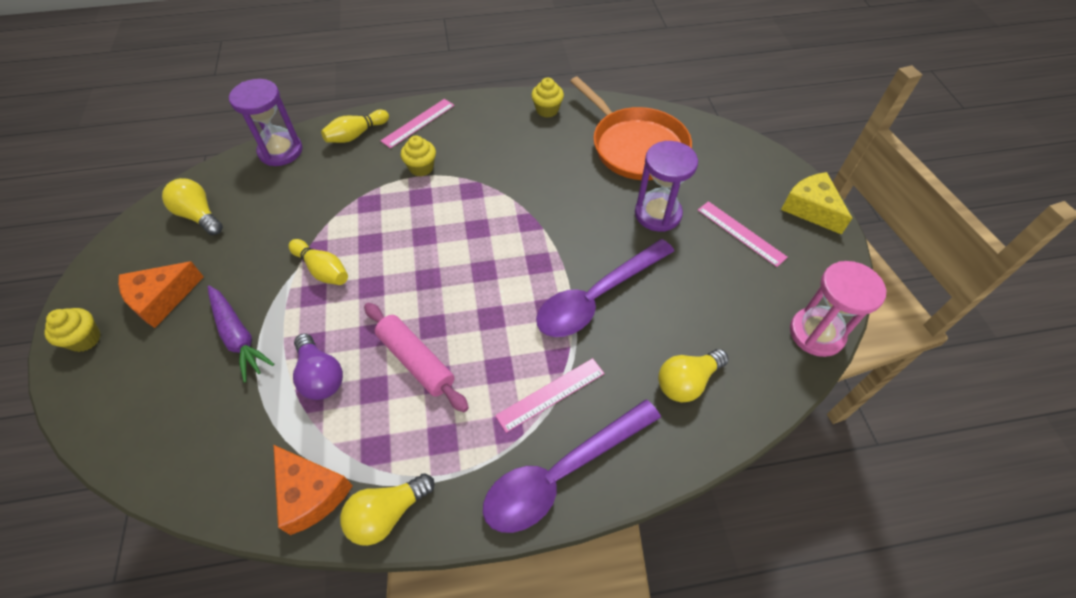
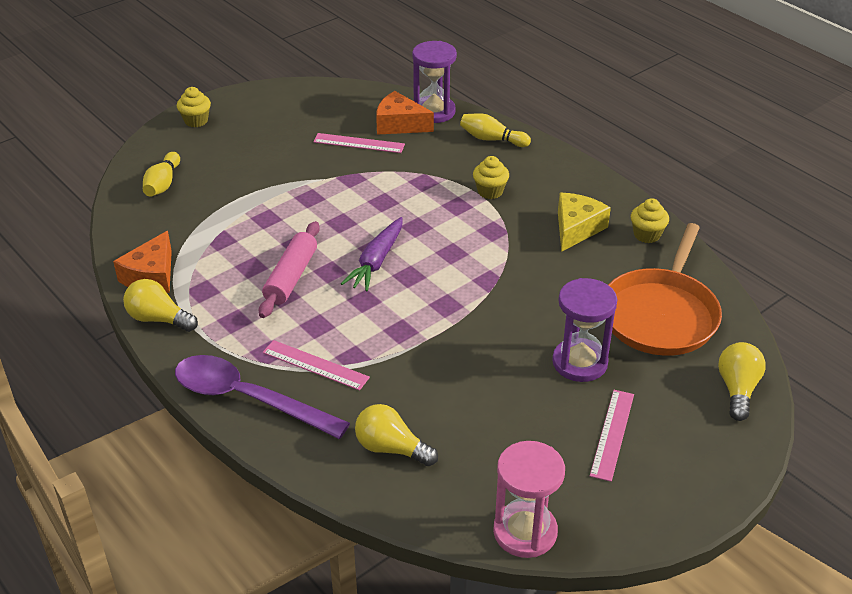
camera: 60 degrees right, 15 degrees down
(162, 299) = (250, 133): orange cheese -> orange cheese (399, 124)
(199, 215) = (335, 109): yellow light bulb -> yellow light bulb (737, 389)
(238, 336) = (246, 182): purple carrot -> purple carrot (376, 261)
(320, 376) = (243, 236): purple light bulb -> none
(322, 270) = (336, 191): yellow bowling pin -> yellow bowling pin (163, 184)
(418, 123) = (542, 165): pink ruler -> pink ruler (359, 143)
(597, 297) = (438, 356): purple spoon -> none
(811, 209) = (706, 484): yellow cheese -> yellow cheese (576, 228)

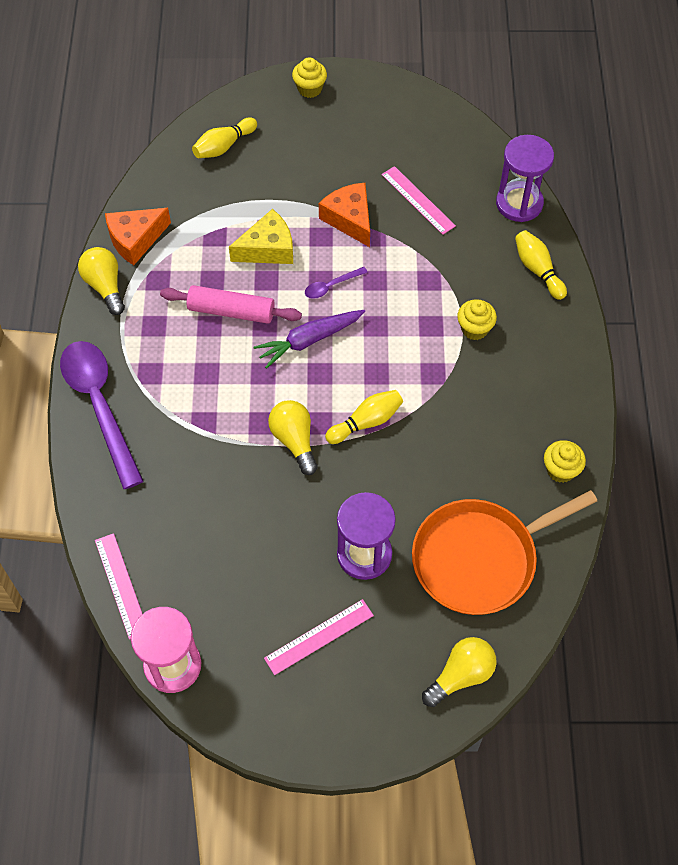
camera: 40 degrees right, 20 degrees up
(291, 277) = (231, 311): pink rolling pin -> pink rolling pin turned 45 degrees clockwise
(315, 365) = (171, 409): pink ruler -> pink ruler (121, 585)
(354, 222) = (331, 286): none -> purple spoon
(391, 448) = (153, 524): yellow light bulb -> yellow light bulb (294, 440)
(399, 124) = (474, 200): orange cheese -> orange cheese (349, 219)
(481, 285) = (366, 422): none -> yellow bowling pin
(576, 228) = (506, 420): yellow cheese -> yellow cheese (268, 249)

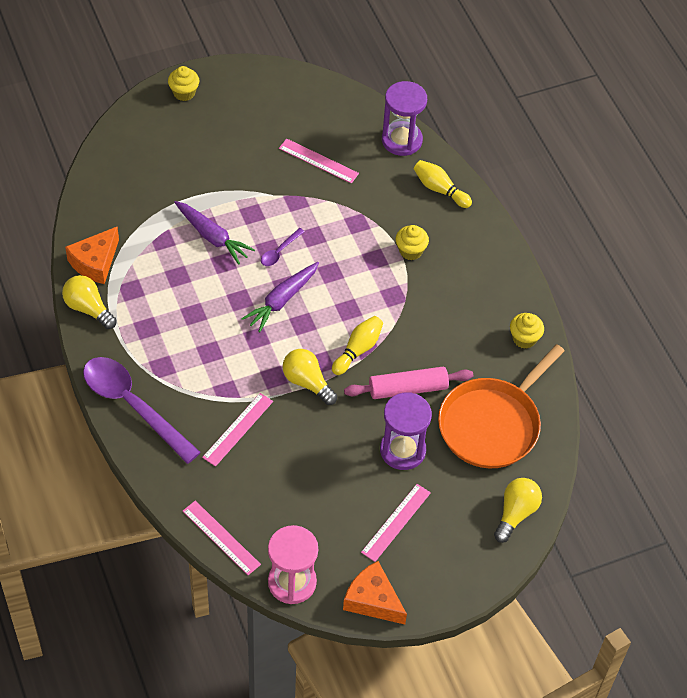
camera: 25 degrees left, 5 degrees down
(196, 468) = (238, 429): none -> pink ruler
(224, 146) = (133, 162): yellow bowling pin -> none
(231, 311) = (206, 296): pink rolling pin -> pink rolling pin (408, 388)
(268, 249) = (212, 237): yellow cheese -> purple carrot
(349, 219) = (269, 193): orange cheese -> orange cheese (372, 600)

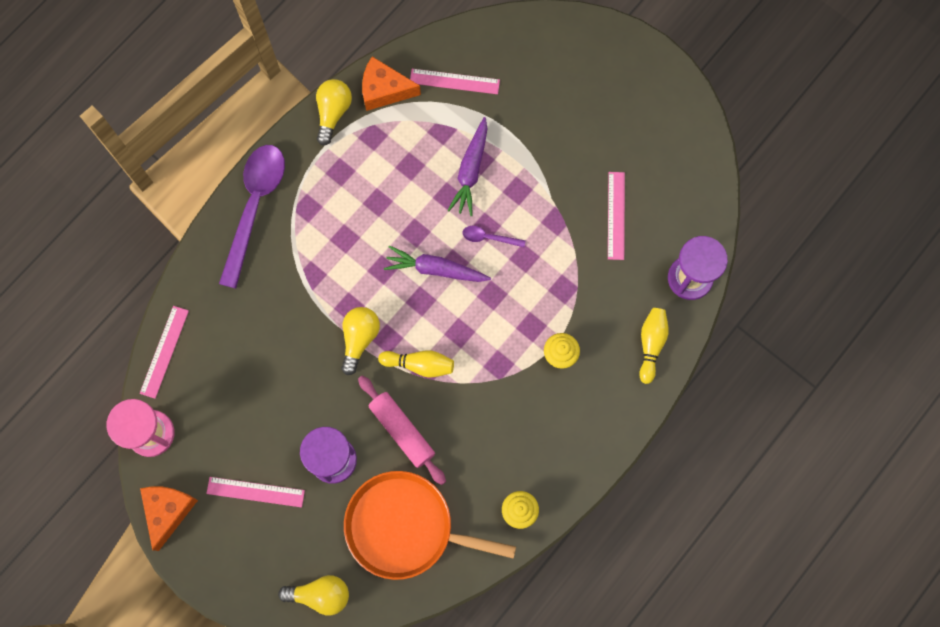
camera: 65 degrees right, 20 degrees up
(184, 93) = (621, 53): yellow cupcake -> none
(238, 429) = (278, 306): pink ruler -> pink ruler (454, 81)

